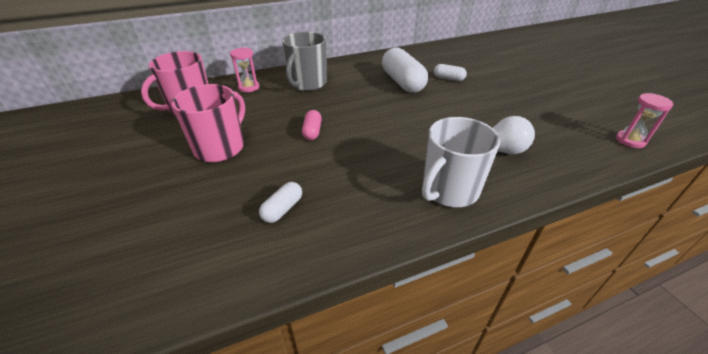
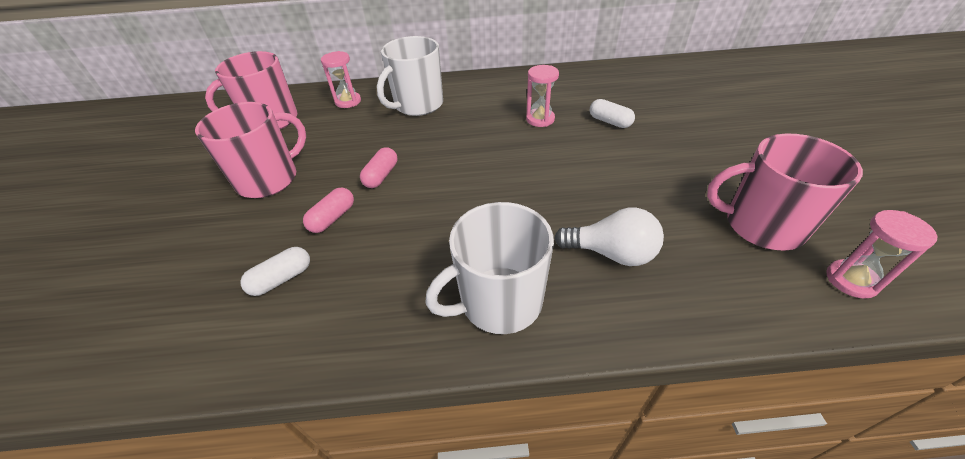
camera: 20 degrees right, 5 degrees up
(294, 164) = (332, 218): none -> pink capsule
(307, 83) = (418, 105): grey mug -> white mug
(402, 82) = (540, 119): white capsule -> pink hourglass
(570, 122) = (761, 225): none -> pink mug

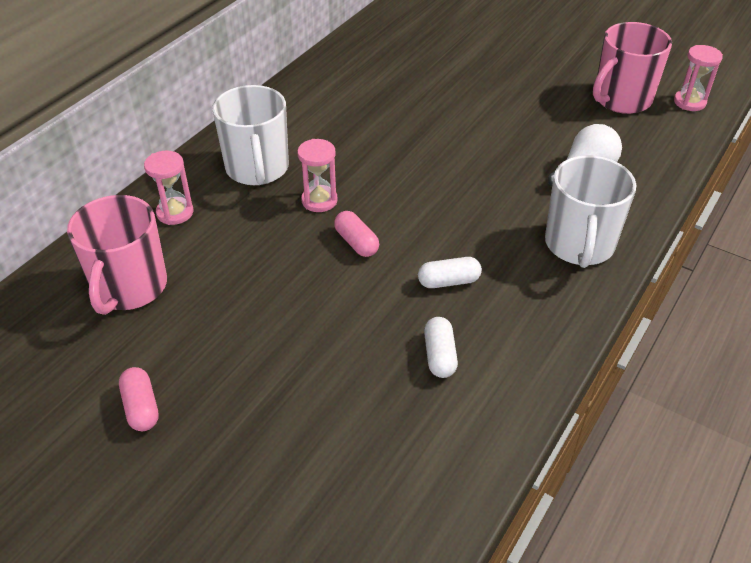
camera: 55 degrees left, 0 degrees up
(269, 179) = (264, 323): pink mug -> none
(332, 218) = (387, 297): pink capsule -> pink capsule (141, 407)
(540, 119) = (387, 113): pink hourglass -> pink hourglass (319, 200)
(610, 122) = (439, 83): white capsule -> white capsule (448, 281)

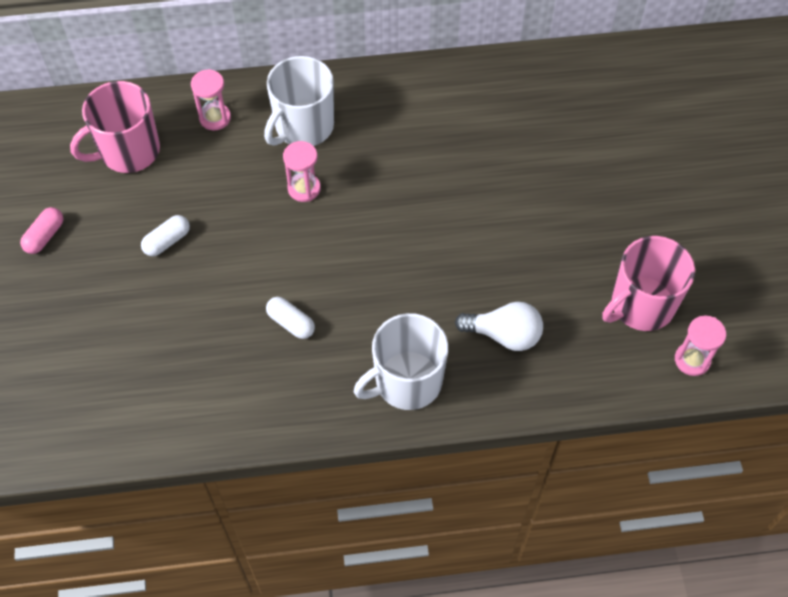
camera: 50 degrees right, 15 degrees up
(356, 242) = (281, 241): pink capsule -> none
(439, 355) = (215, 363): white capsule -> white capsule (167, 241)
(621, 99) = (641, 305): pink mug -> pink mug turned 45 degrees counterclockwise

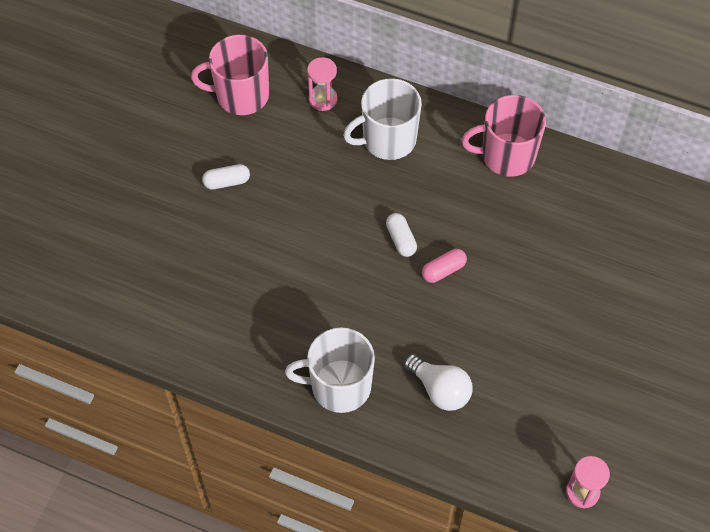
camera: 30 degrees right, 0 degrees up
(45, 236) = (140, 133): pink capsule -> pink capsule (443, 270)
(291, 323) = (280, 293): white capsule -> white capsule (401, 239)
(304, 188) = (356, 191): pink hourglass -> none
(641, 305) = (569, 425): pink mug -> pink mug (506, 155)

